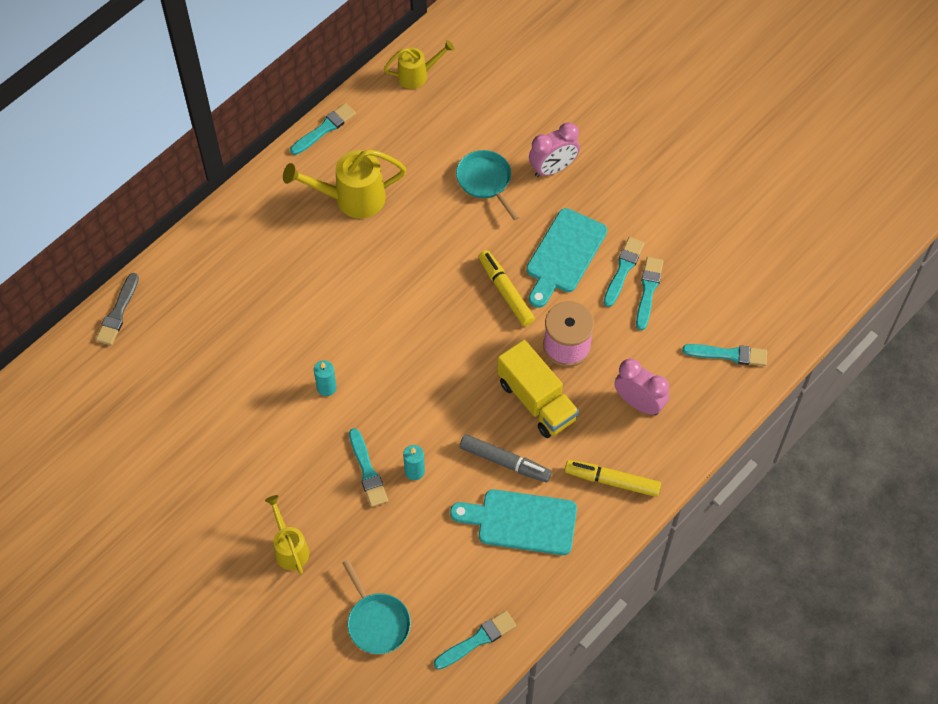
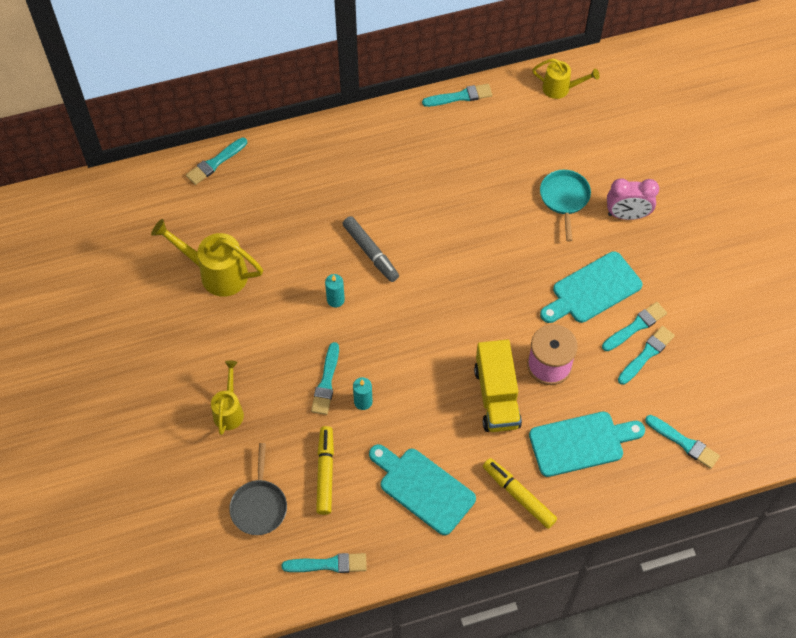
camera: 30 degrees right, 0 degrees up
(118, 312) = (215, 163): grey brush -> turquoise brush
(352, 198) = (448, 161): yellow watering can -> yellow watering can (217, 273)
(377, 622) = (259, 505): turquoise pan -> grey pan
(504, 461) = (439, 432): grey marker -> grey marker (370, 252)
(506, 292) = (525, 296): yellow marker -> yellow marker (325, 473)
(639, 403) = (581, 443): pink clock -> turquoise cutting board

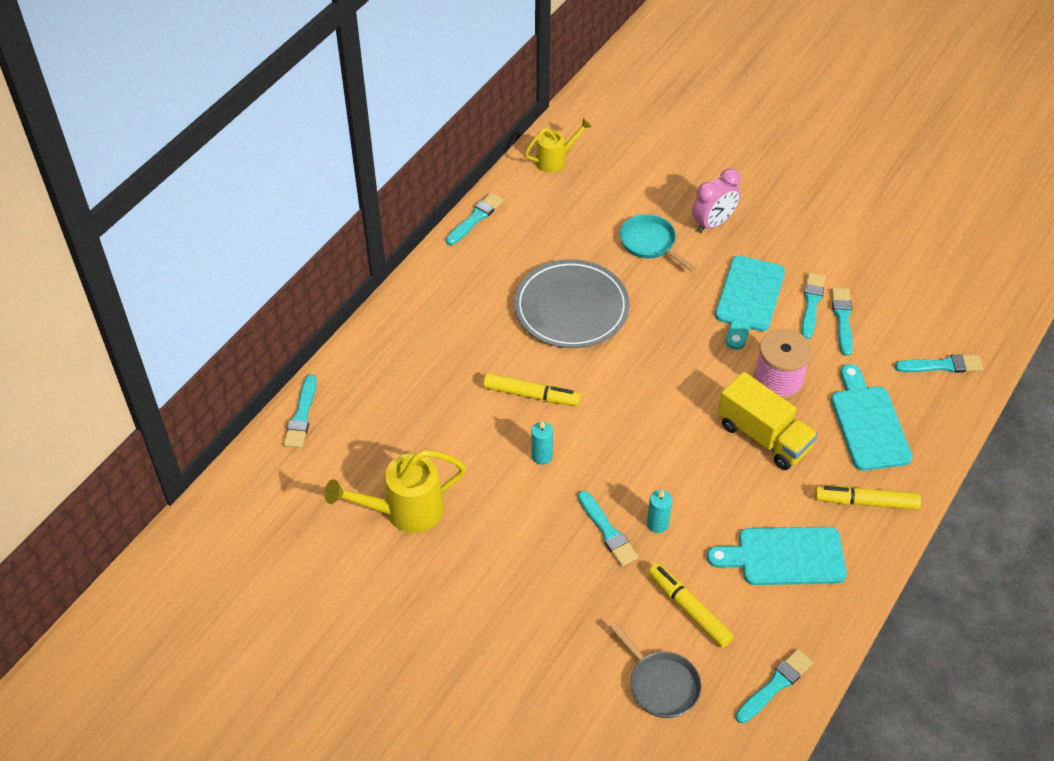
camera: 40 degrees left, 10 degrees down
(229, 411) = (545, 623): yellow watering can -> none
(370, 252) = (530, 395): grey marker -> yellow marker
(459, 209) = (571, 308): none -> grey plate
(581, 443) = (868, 423): turquoise cutting board -> turquoise cutting board turned 45 degrees counterclockwise

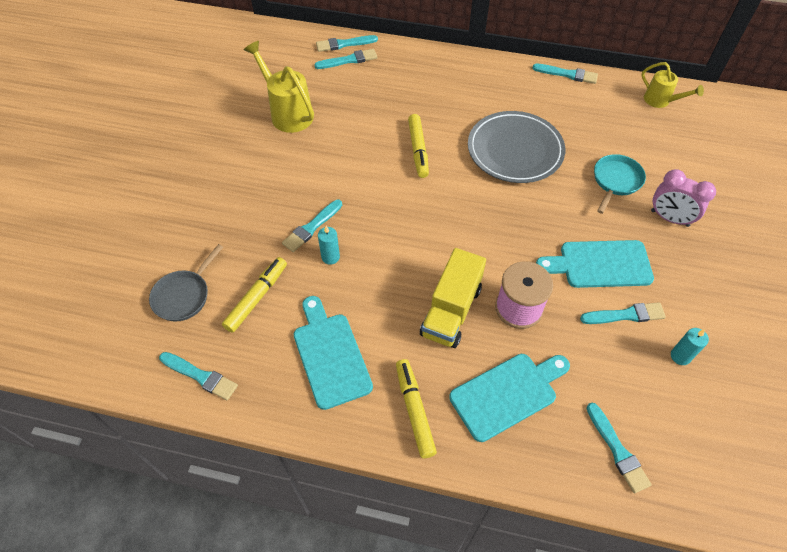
camera: 70 degrees right, 5 degrees up
(541, 456) = (365, 171): turquoise candle -> turquoise candle (680, 356)
(842, 319) = (623, 345): turquoise brush -> turquoise brush (349, 60)

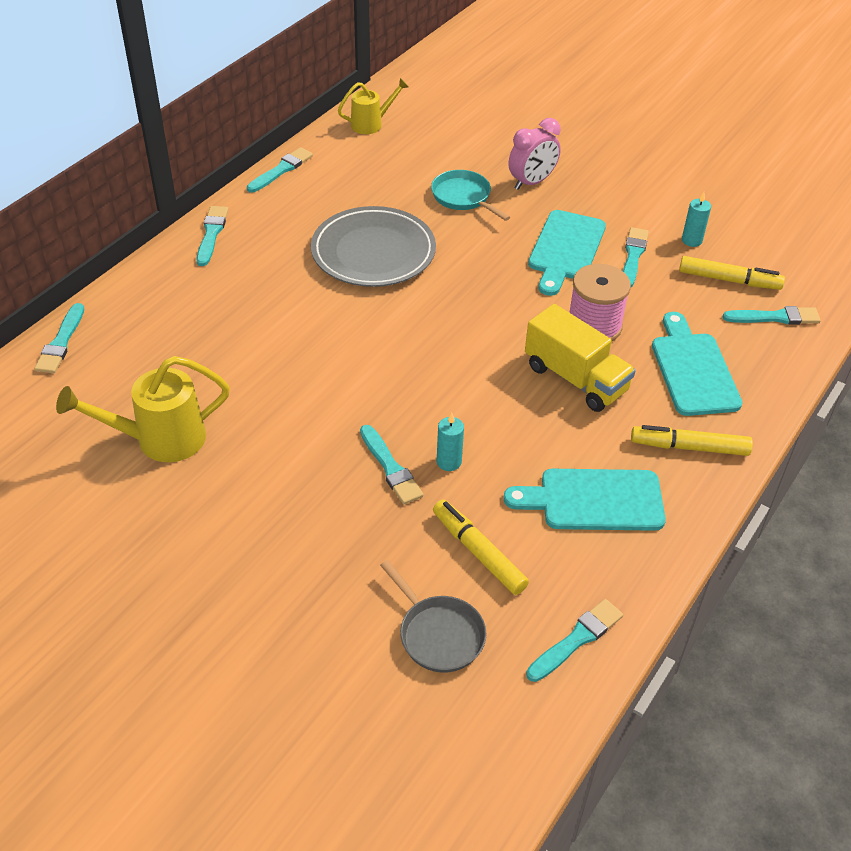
camera: 70 degrees left, 10 degrees down
(349, 60) = (100, 347): turquoise brush -> turquoise brush (211, 234)
(418, 149) = (319, 330): yellow marker -> yellow marker (728, 280)

